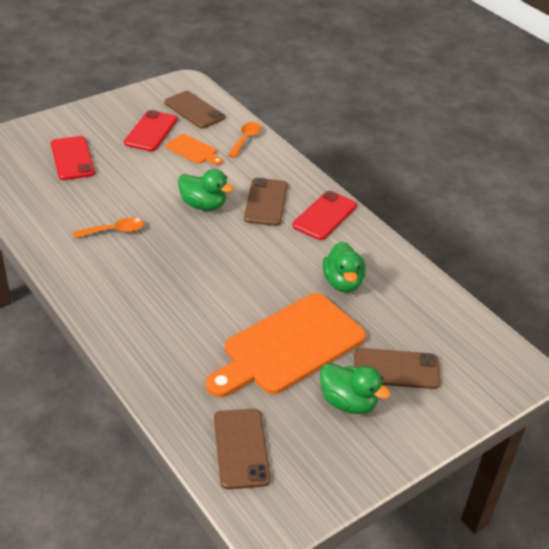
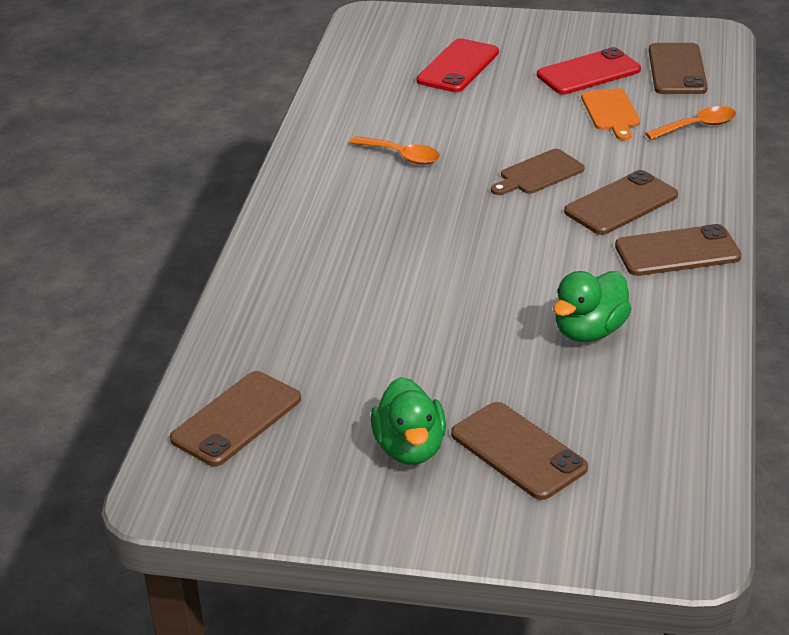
camera: 50 degrees right, 5 degrees down
(203, 205) = (538, 174): green duck -> brown cutting board
(289, 346) = (426, 359): orange cutting board -> none
(325, 216) = (677, 252): red phone -> brown phone

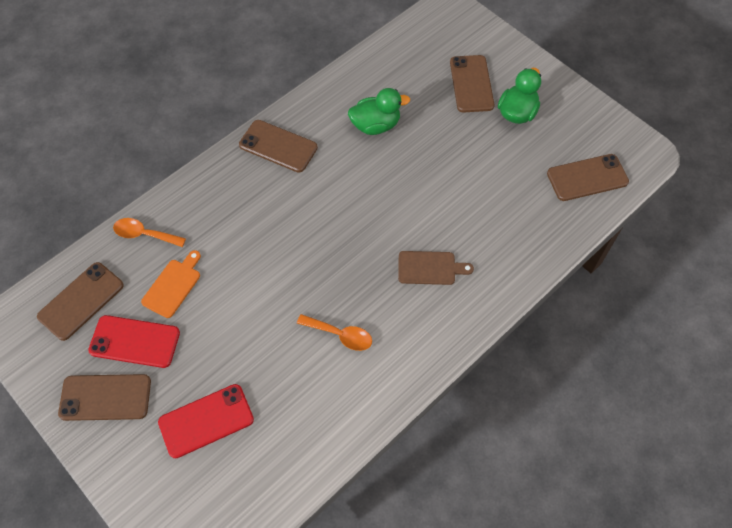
camera: 145 degrees left, 25 degrees up
(402, 156) = (340, 335): orange spoon -> orange spoon turned 135 degrees clockwise
(538, 174) = (279, 256): brown cutting board -> brown cutting board (430, 268)
(621, 204) = (264, 199): brown phone -> brown phone (105, 397)

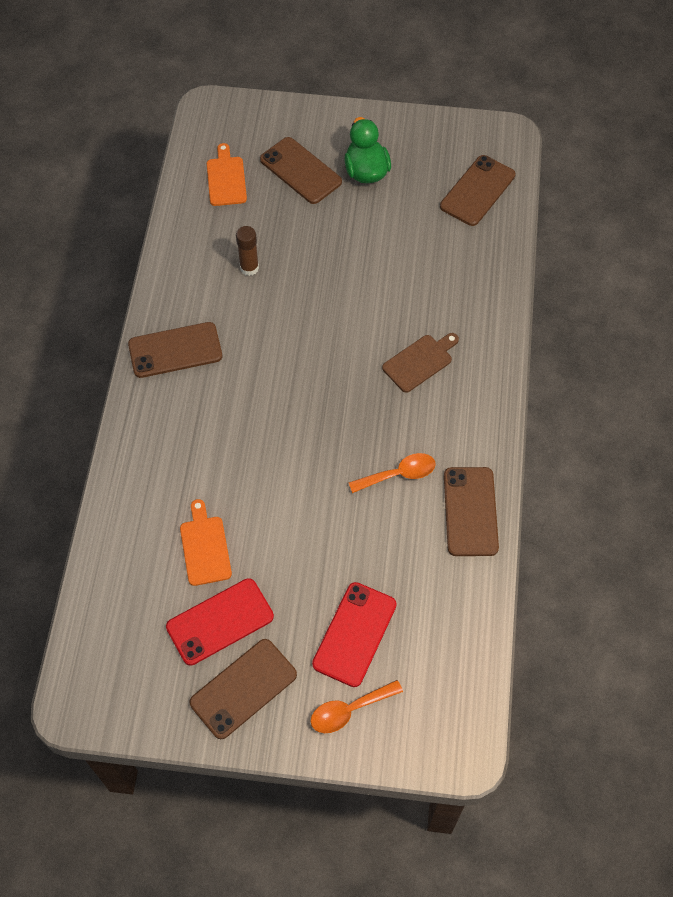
camera: 40 degrees left, 0 degrees up
(81, 301) = (129, 627): brown phone -> brown phone (470, 511)
(144, 234) = (127, 523): orange spoon -> orange spoon (349, 710)
(375, 125) = (249, 268): green duck -> brown glue stick
(416, 58) = (226, 179): none -> orange cutting board

